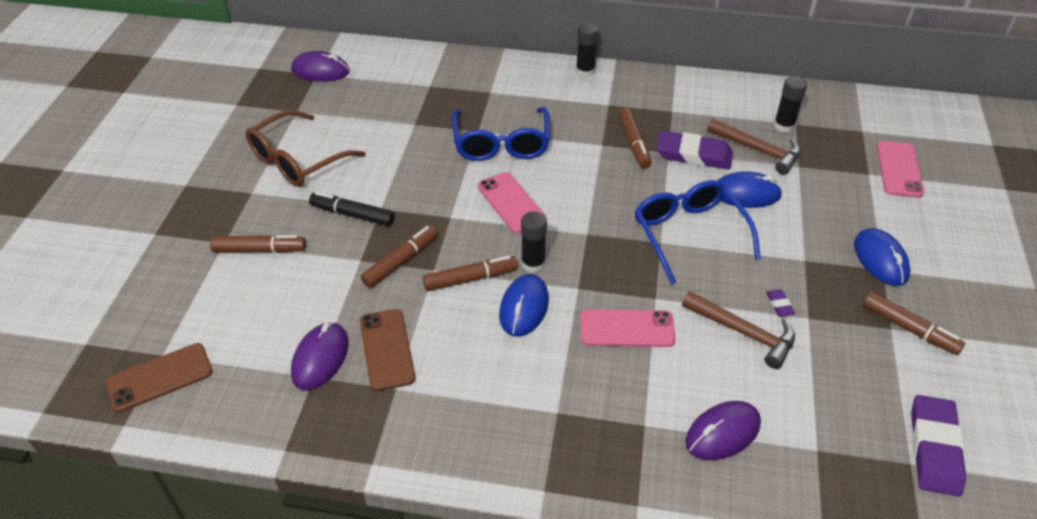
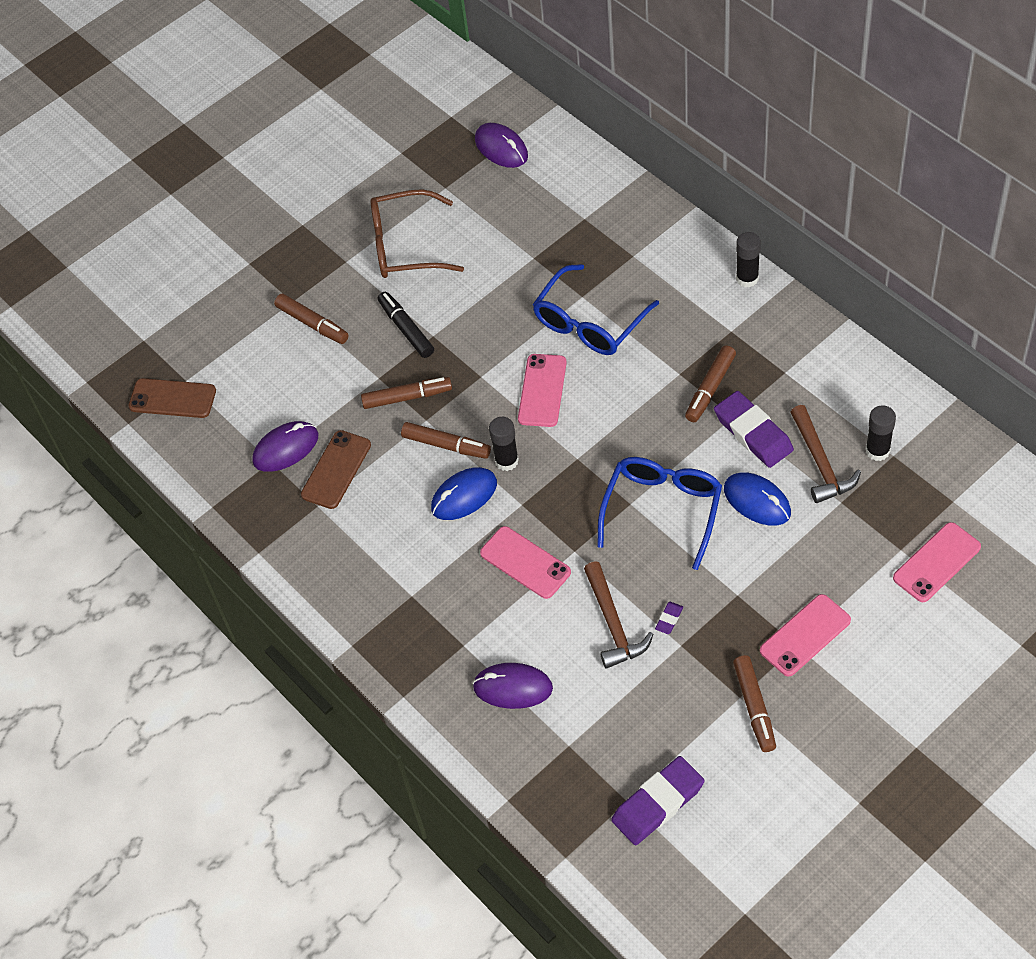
camera: 45 degrees right, 10 degrees up
(880, 260) = (805, 635): blue mouse -> pink phone

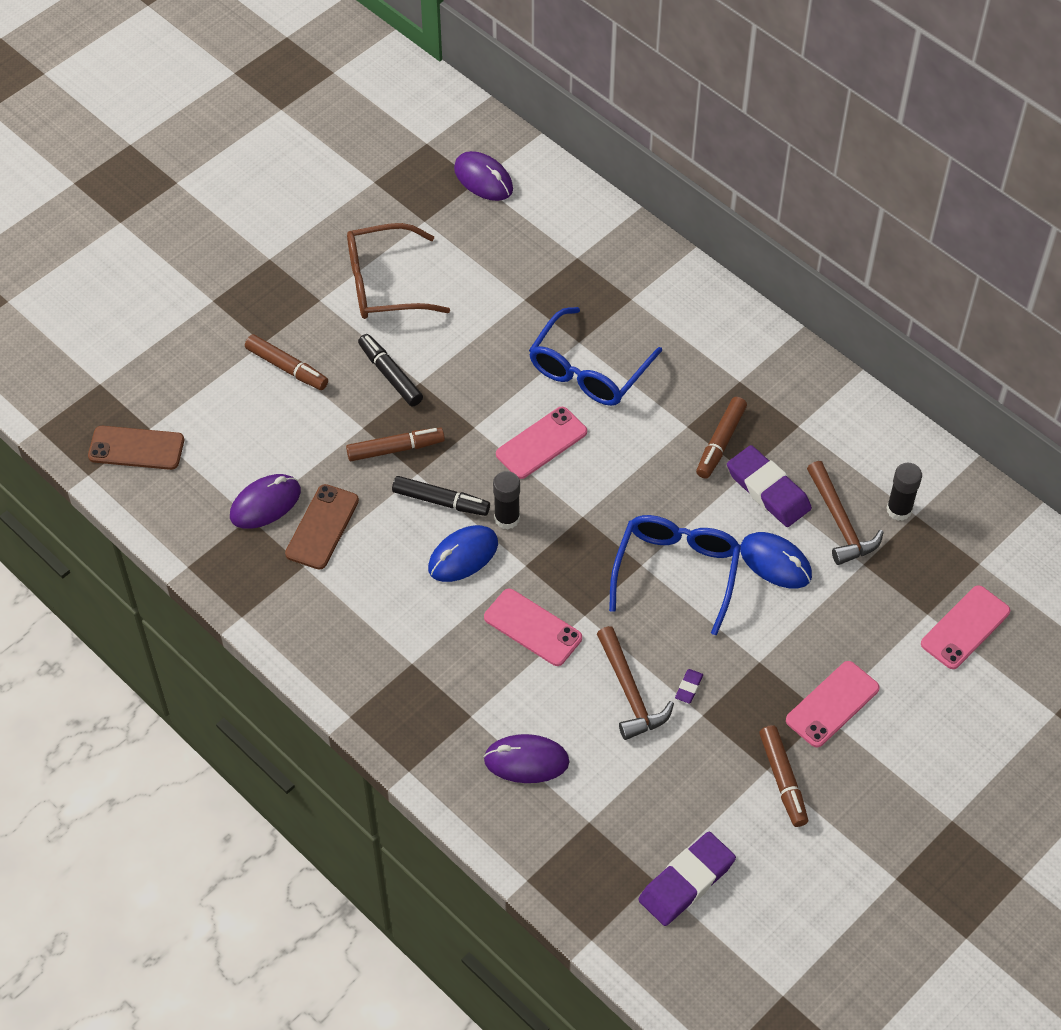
camera: 10 degrees left, 0 degrees up
(446, 445) = (440, 501): brown marker -> black marker
(542, 390) = (541, 443): pink phone -> pink phone turned 45 degrees clockwise
(747, 278) = (754, 325): black glue stick -> none

